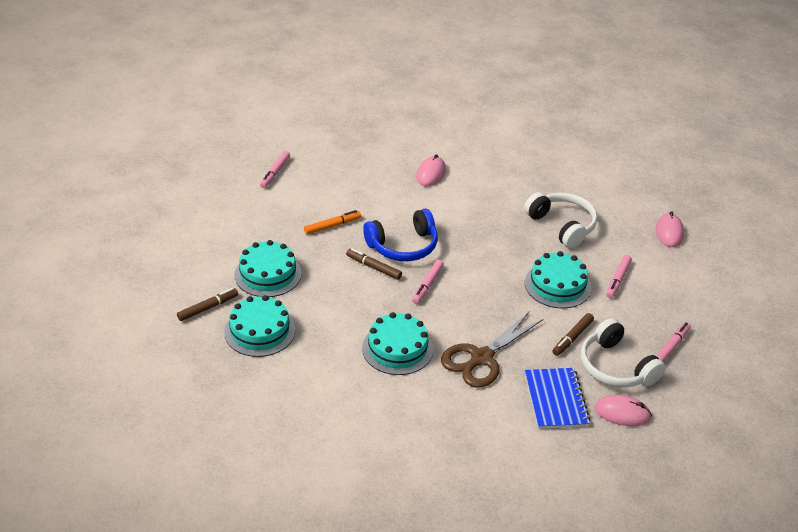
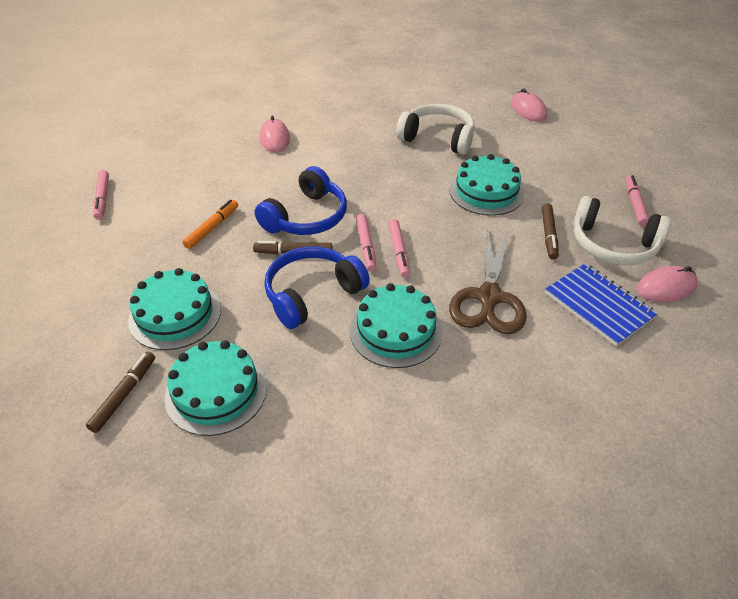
camera: 30 degrees left, 5 degrees up
(363, 300) = (312, 294): none -> blue headphones
(618, 280) = (531, 165): pink marker -> pink marker (399, 252)

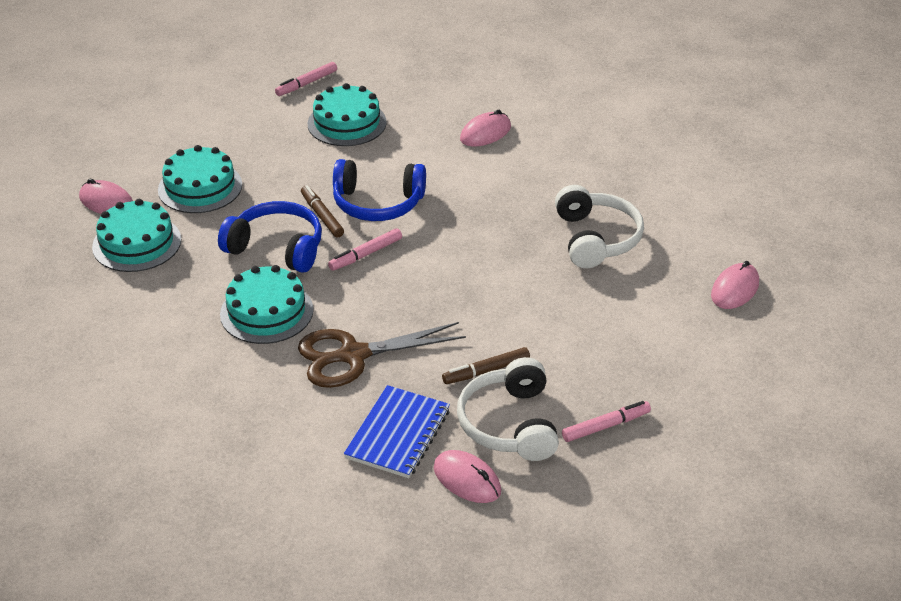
camera: 60 degrees right, 5 degrees down
(124, 394) = (106, 202): brown marker -> pink mouse
(212, 228) = (317, 157): orange marker -> none
(399, 252) = (374, 277): pink marker -> none
(486, 192) = (524, 305): turquoise cake -> turquoise cake (347, 123)

